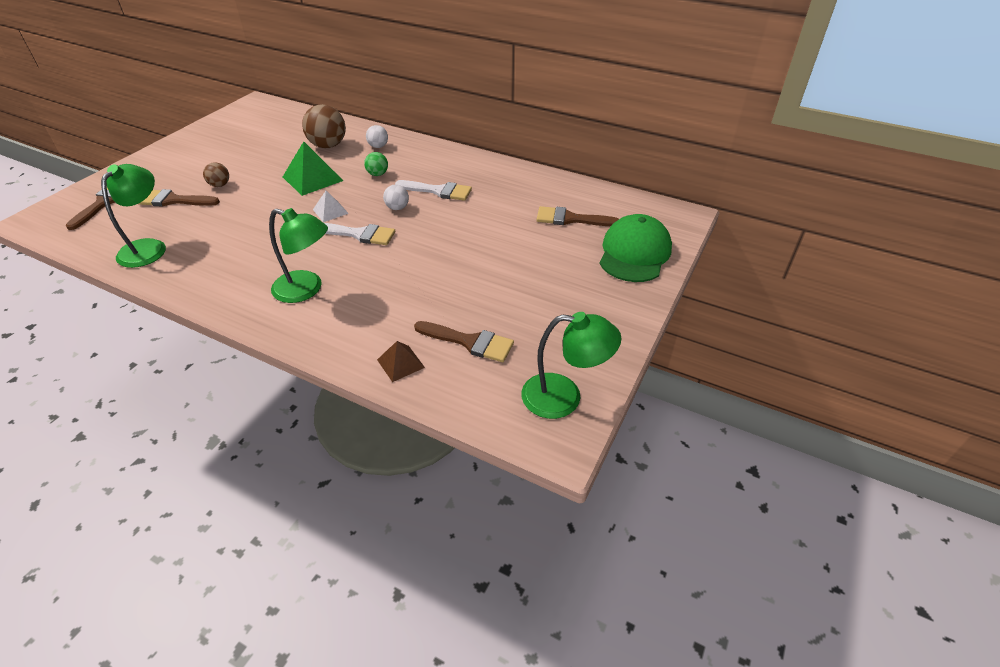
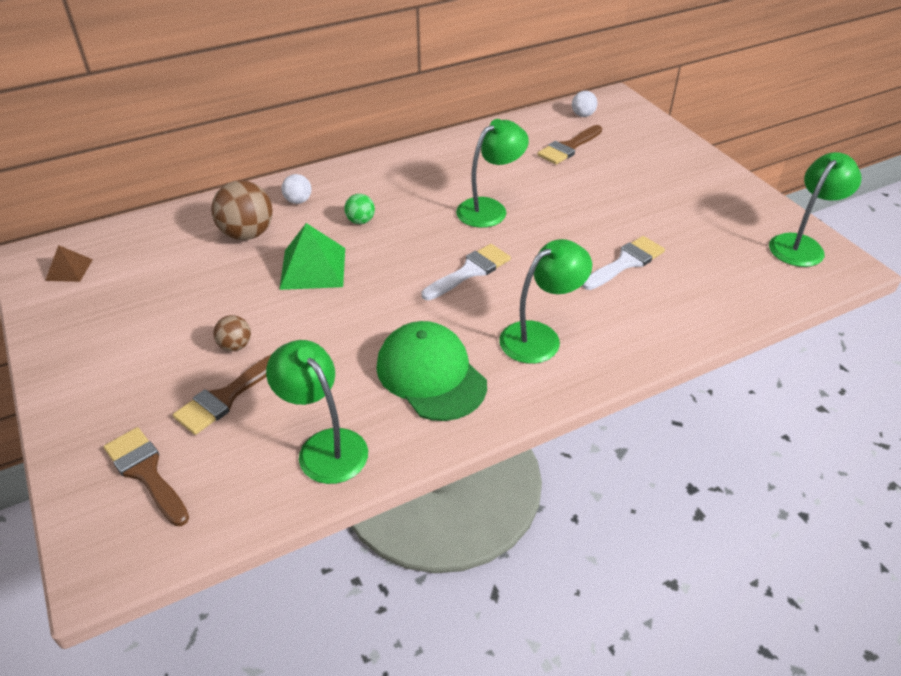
camera: 55 degrees left, 0 degrees up
(330, 211) = (402, 276): white pyramid -> none
(397, 208) = (445, 231): white ball -> white ball (583, 115)
(400, 363) = (704, 312): brown pyramid -> brown pyramid (69, 269)
(438, 191) = (441, 196): white brush -> white brush (626, 262)
(443, 215) = (489, 208): none -> green lamp
(470, 342) = (702, 265): brown brush -> none
(634, 253) = (647, 140): green cap -> green cap (431, 375)

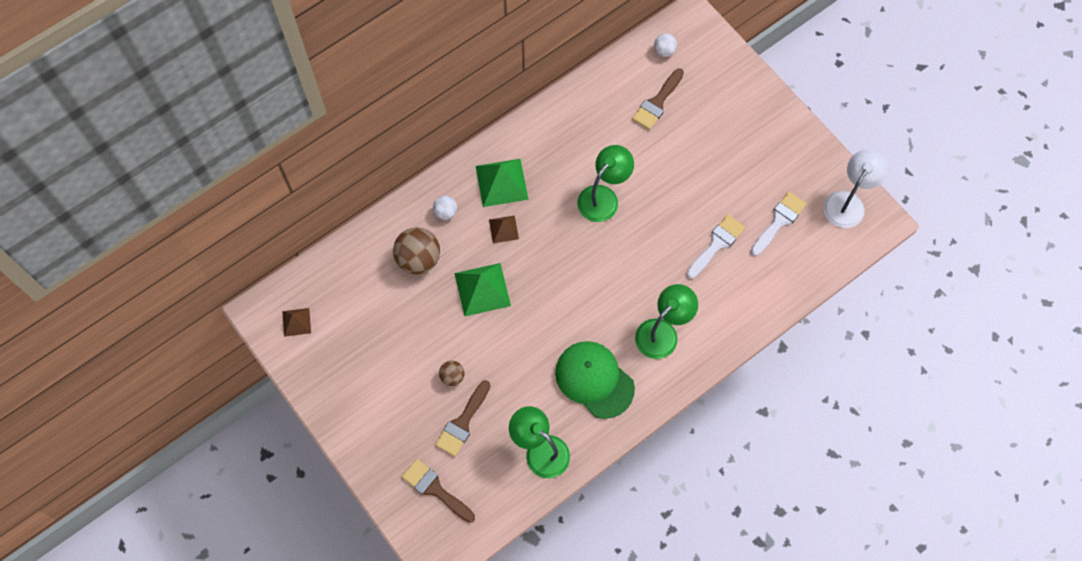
camera: 10 degrees left, 25 degrees up
(360, 221) = (503, 229): green ball -> brown pyramid
(373, 185) = (501, 182): none -> green pyramid
(470, 271) = (601, 273): white brush -> white brush (779, 221)
(801, 245) = (848, 202): green lamp -> white lamp

